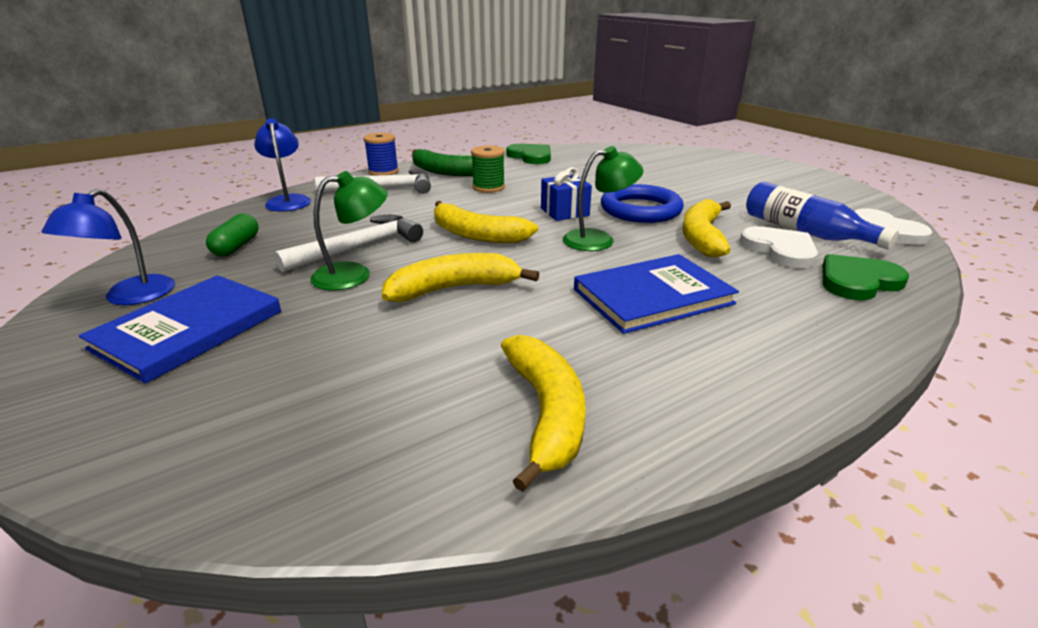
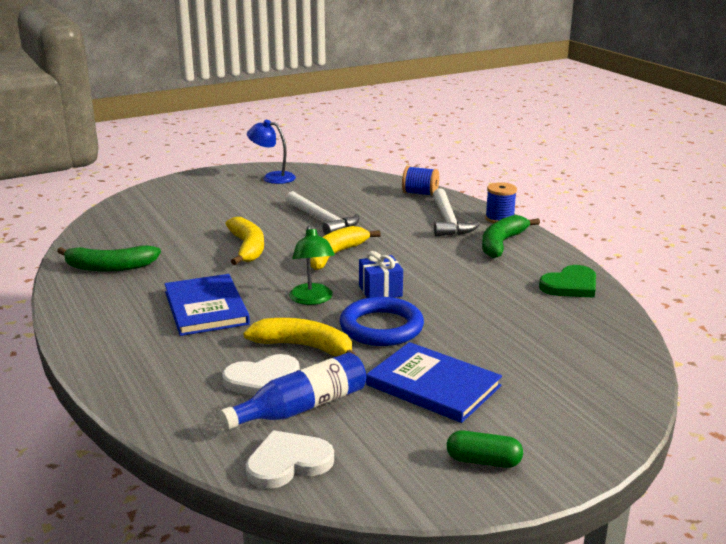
camera: 95 degrees right, 5 degrees down
(188, 330) = (231, 193): blue book -> blue book (433, 385)
(236, 246) = (333, 189): green capsule -> green capsule (483, 461)
(288, 200) = (420, 193): blue lamp -> blue spool
(354, 275) = (279, 221): green lamp -> none
(488, 187) = (452, 261): green spool -> none
(546, 413) = (110, 267): yellow banana -> green banana
(858, 281) = (187, 401): green heart -> none

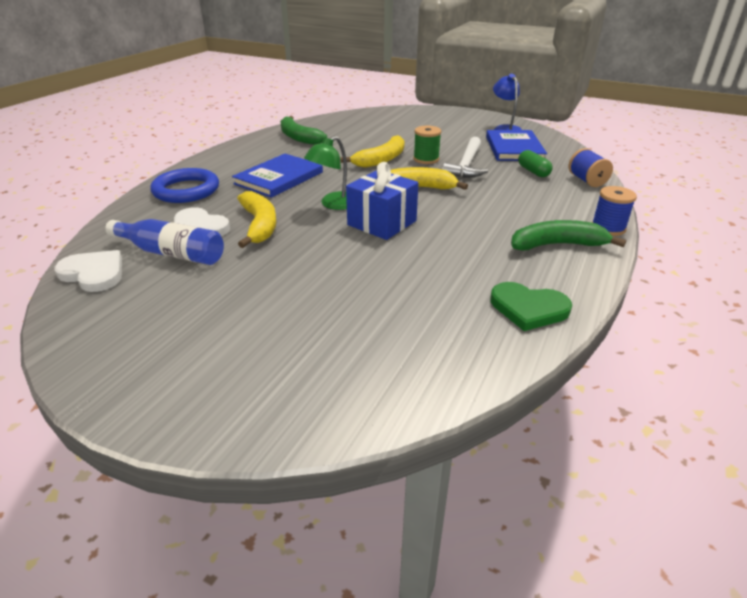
camera: 55 degrees right, 10 degrees up
(281, 230) = (426, 159): none -> green spool
(380, 291) = (382, 223): blue gift -> blue gift, size x1.51
(381, 327) = (322, 243): blue ring -> blue ring (186, 190)
(433, 385) = (248, 295): blue book -> blue book (514, 148)
(448, 221) = (556, 208): white hammer -> none
(483, 461) = (140, 359): green capsule -> green capsule (533, 171)

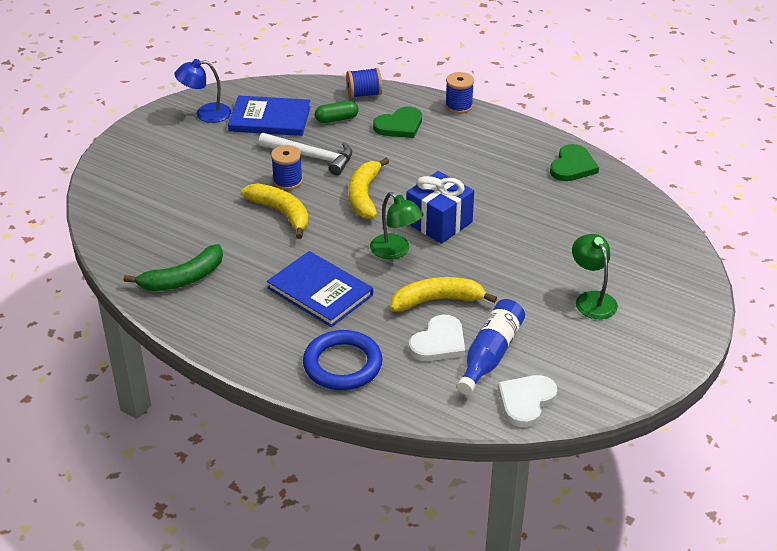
camera: 85 degrees left, 5 degrees up
(244, 319) = (592, 299): none -> green lamp
(426, 159) = (287, 181): green spool -> blue spool
(543, 198) = (399, 125): none -> green heart
(557, 245) = (485, 136): green banana -> none

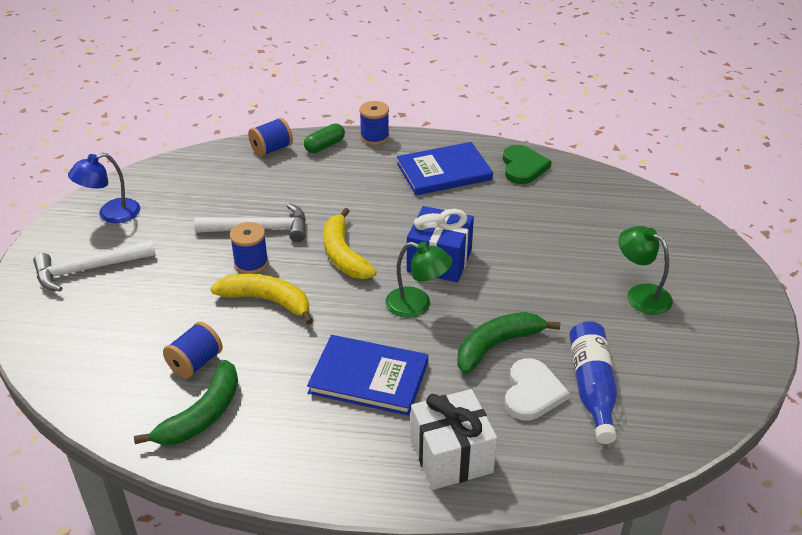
camera: 25 degrees left, 0 degrees up
(165, 151) = (88, 269): none -> white hammer
(200, 242) = (195, 363): none -> blue spool
(270, 119) = (187, 200): blue book -> blue book (444, 171)
(337, 119) = (260, 182): green capsule -> green capsule (325, 146)
(342, 364) = (451, 456): blue ring -> white gift
(399, 125) = (329, 171): green heart -> none
(437, 300) = (497, 346): yellow banana -> green banana
(526, 401) = (664, 427): white heart -> none

